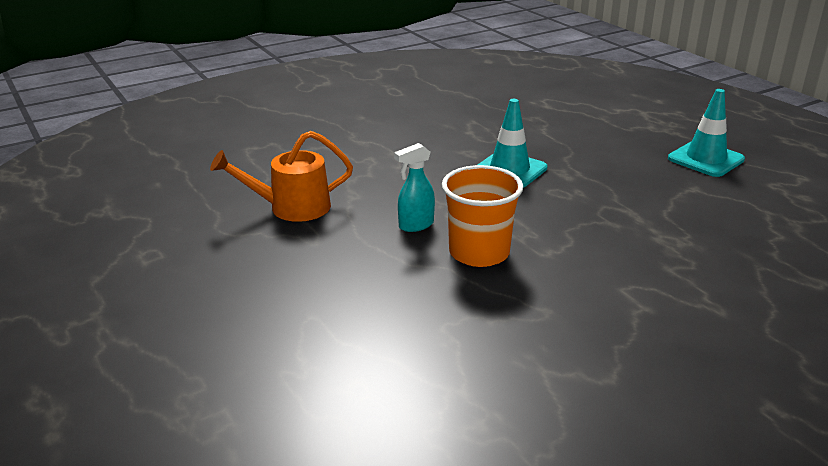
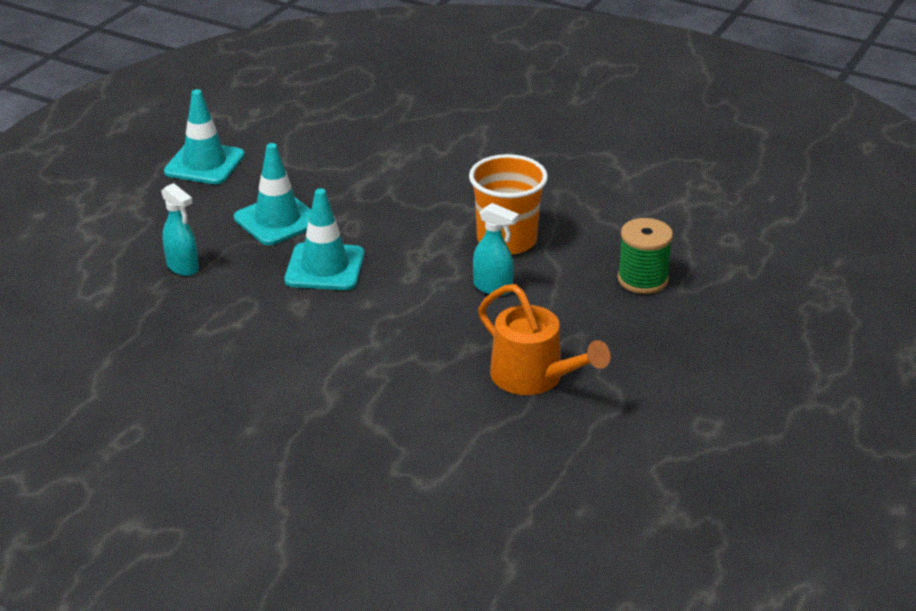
camera: 120 degrees left, 5 degrees up
(349, 300) = (642, 279): none -> green spool
(553, 128) = (183, 267): none -> turquoise spray bottle
(593, 168) = (277, 220): none -> turquoise traffic cone

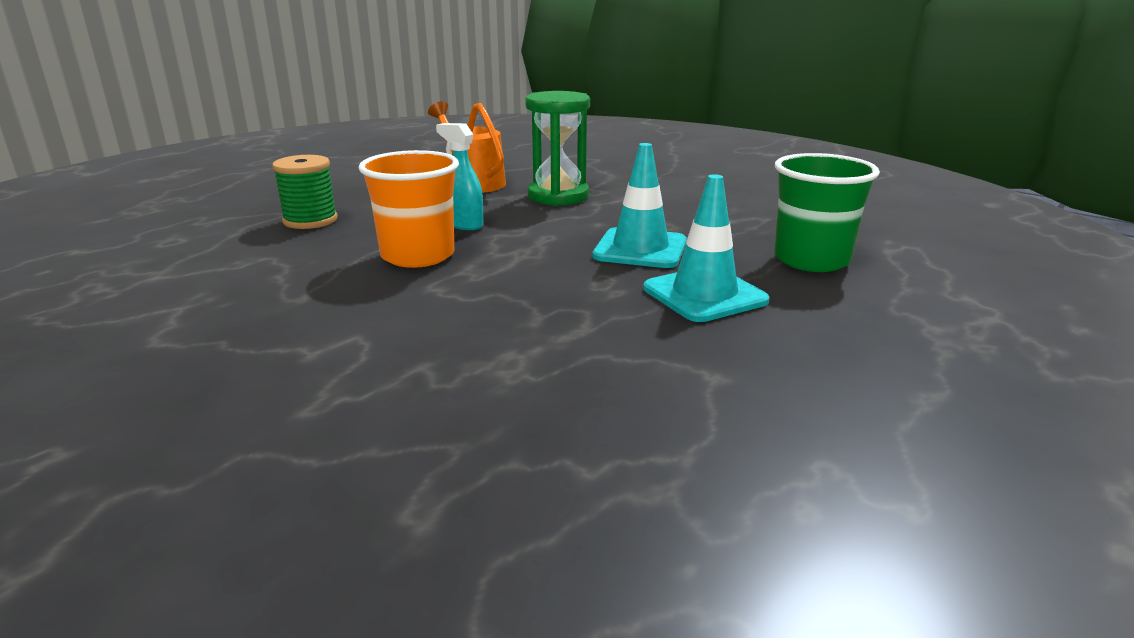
camera: 170 degrees left, 10 degrees down
(183, 267) = (811, 260): turquoise spray bottle -> green cup
(204, 164) = (858, 384): turquoise traffic cone -> none
(420, 353) = (558, 196): none -> green hourglass

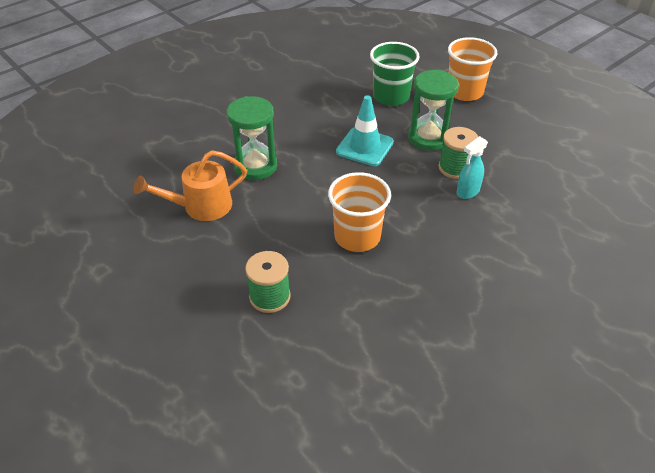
camera: 80 degrees left, 20 degrees up
(464, 225) = (303, 214): turquoise spray bottle -> turquoise spray bottle (467, 192)
(621, 321) = (455, 168): none -> green spool
(704, 295) = (428, 138): turquoise traffic cone -> green hourglass
(914, 326) = (465, 92): none -> orange cup

